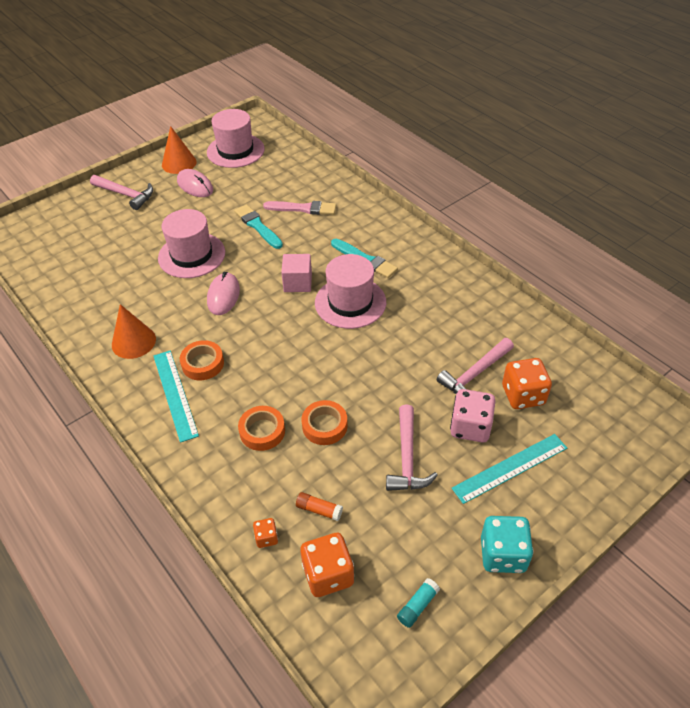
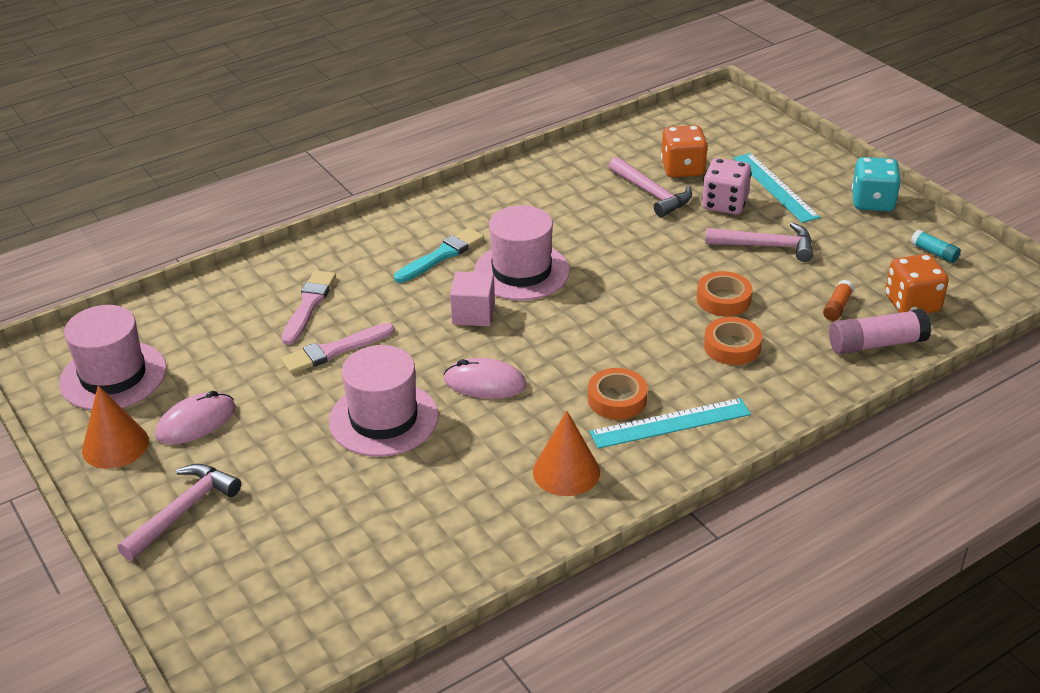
camera: 85 degrees left, 10 degrees down
(258, 226) = (335, 350): turquoise brush -> pink brush
(266, 538) = (876, 344): orange dice -> pink glue stick

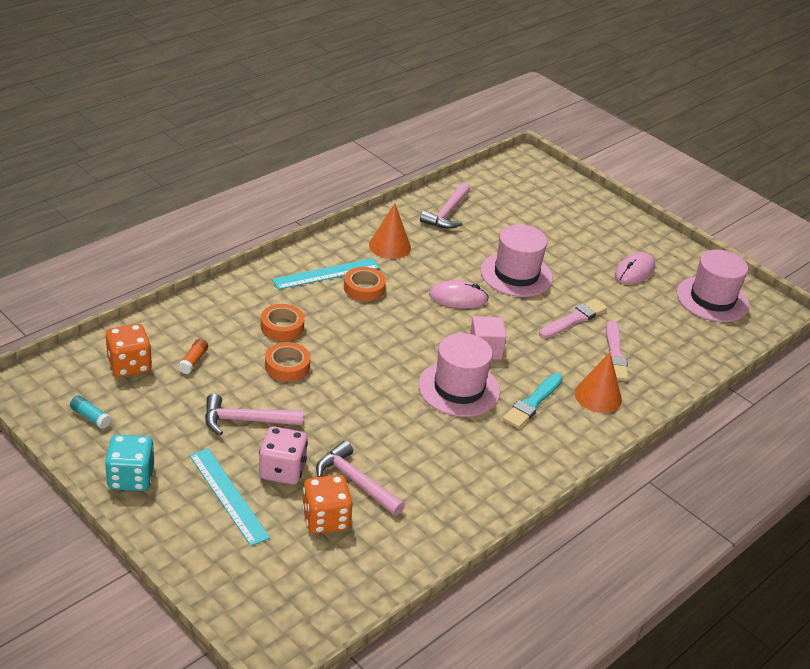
camera: 165 degrees right, 0 degrees up
(115, 445) = (672, 258): orange cone -> orange cone (598, 396)
(183, 511) = (604, 226): pink hammer -> pink hammer (447, 213)
(876, 344) = (169, 330): pink glue stick -> none

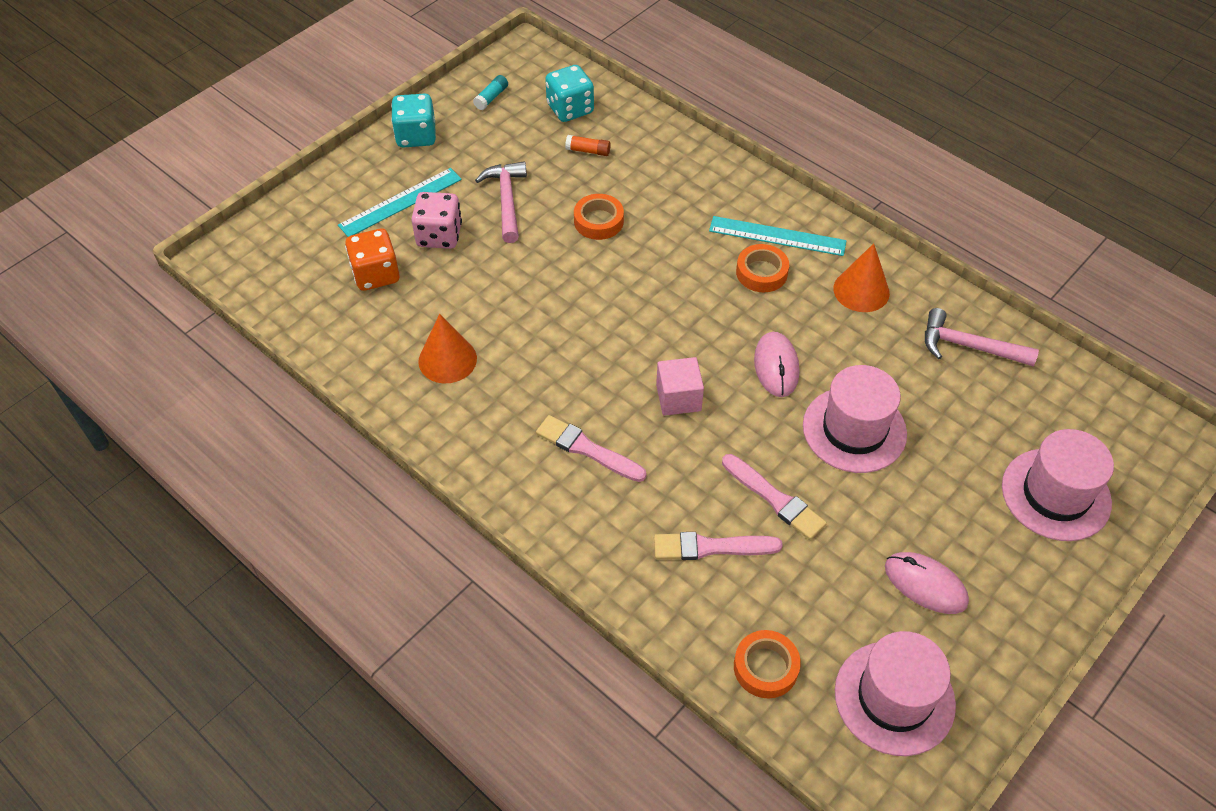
camera: 90 degrees right, 15 degrees up
(129, 365) = (570, 109): orange dice -> turquoise dice
(282, 326) = (664, 209): orange tape -> orange tape (765, 667)
(326, 274) = (777, 236): turquoise ruler -> turquoise ruler turned 45 degrees counterclockwise
(355, 481) = (430, 293): pink hammer -> none
(459, 388) = (597, 374): pink hat -> pink hat (1056, 494)
(532, 402) = (587, 449): turquoise brush -> pink brush
(598, 396) = (616, 523): orange cone -> orange cone (447, 360)

